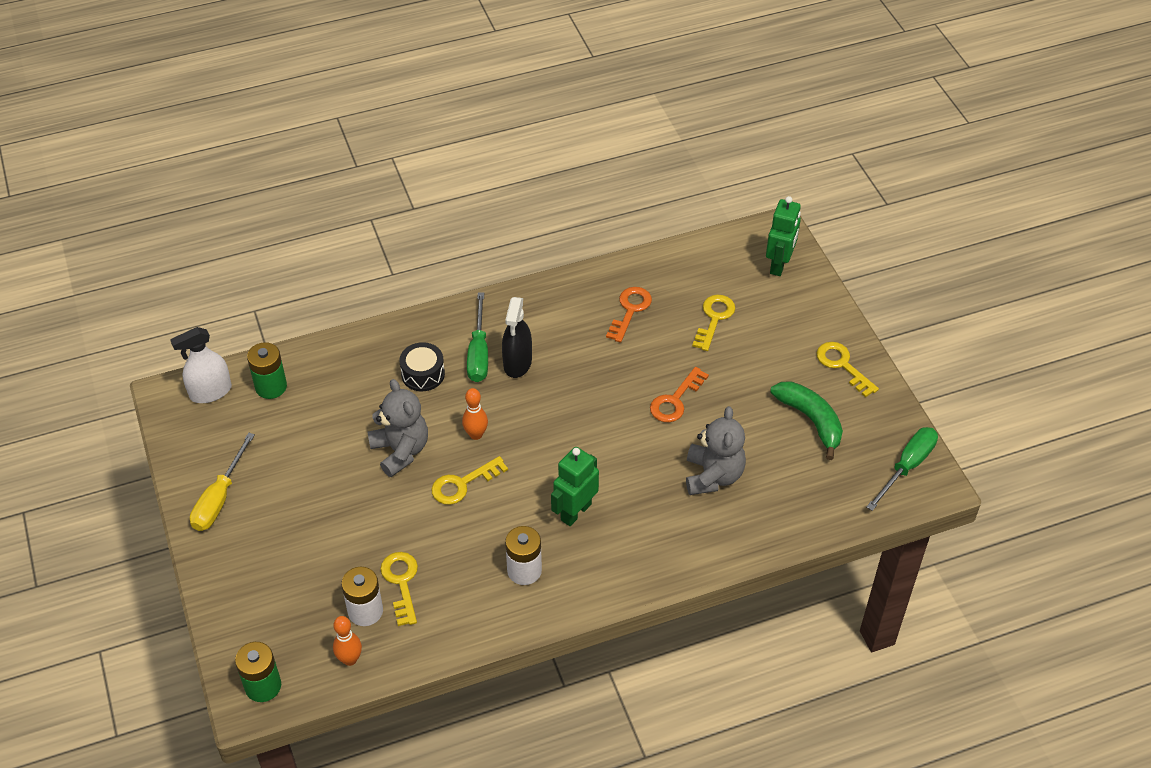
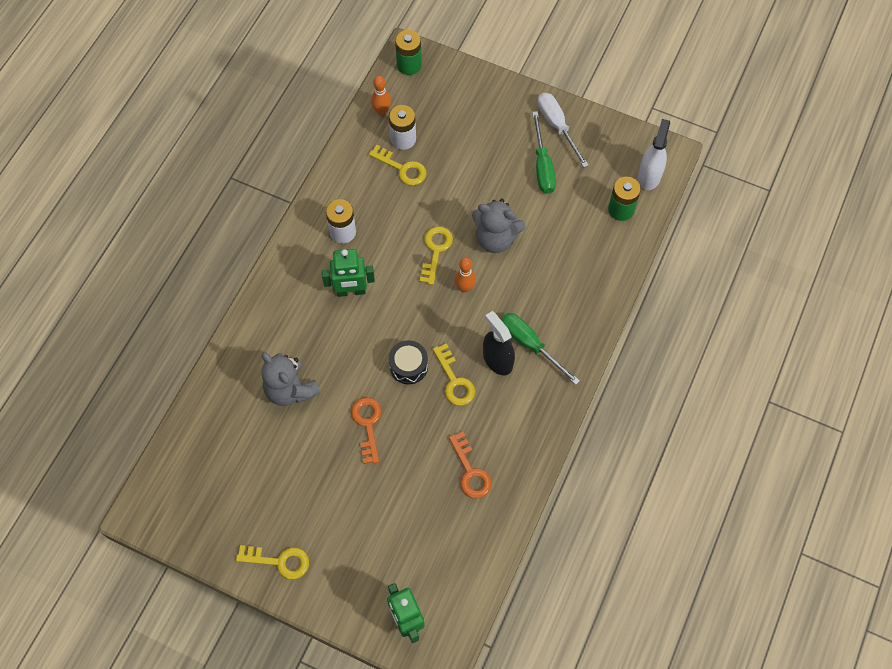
camera: 135 degrees right, 15 degrees up
(219, 498) = (557, 126): yellow screwdriver -> white screwdriver
(423, 374) = (545, 298): black drum -> black drum (408, 366)
(575, 512) = (351, 291): green robot -> green robot turned 90 degrees clockwise
(714, 318) = (406, 520): yellow key -> yellow key (454, 381)
(811, 420) = (263, 491): green banana -> none
(907, 466) = (168, 511): green screwdriver -> green screwdriver (542, 166)

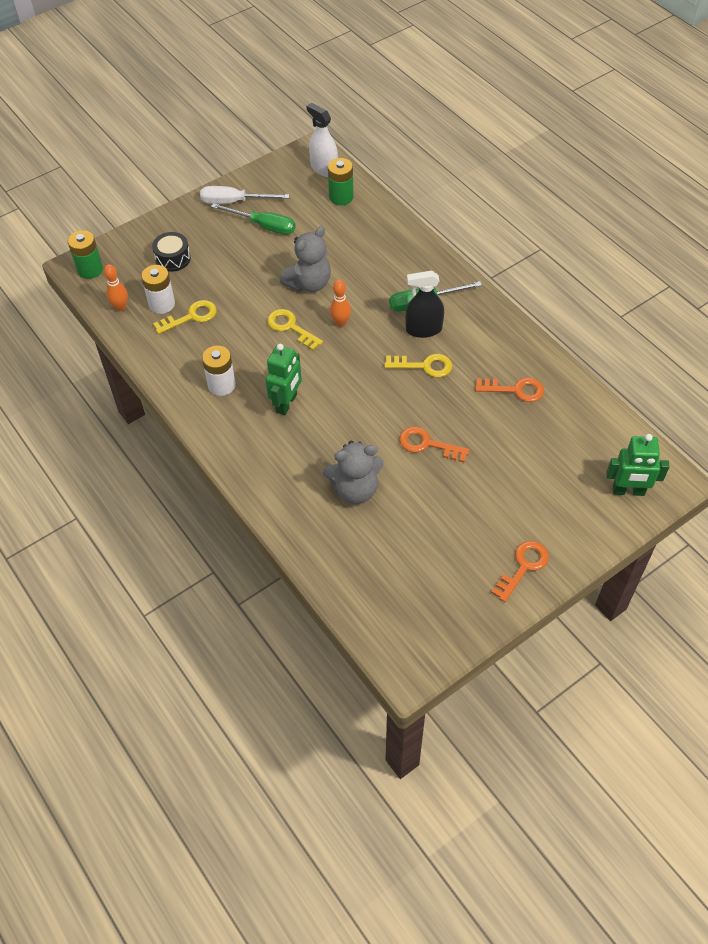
camera: 60 degrees left, 10 degrees down
(279, 561) = (523, 567): yellow key -> orange key
(408, 366) = (389, 392): black drum -> black drum (173, 258)

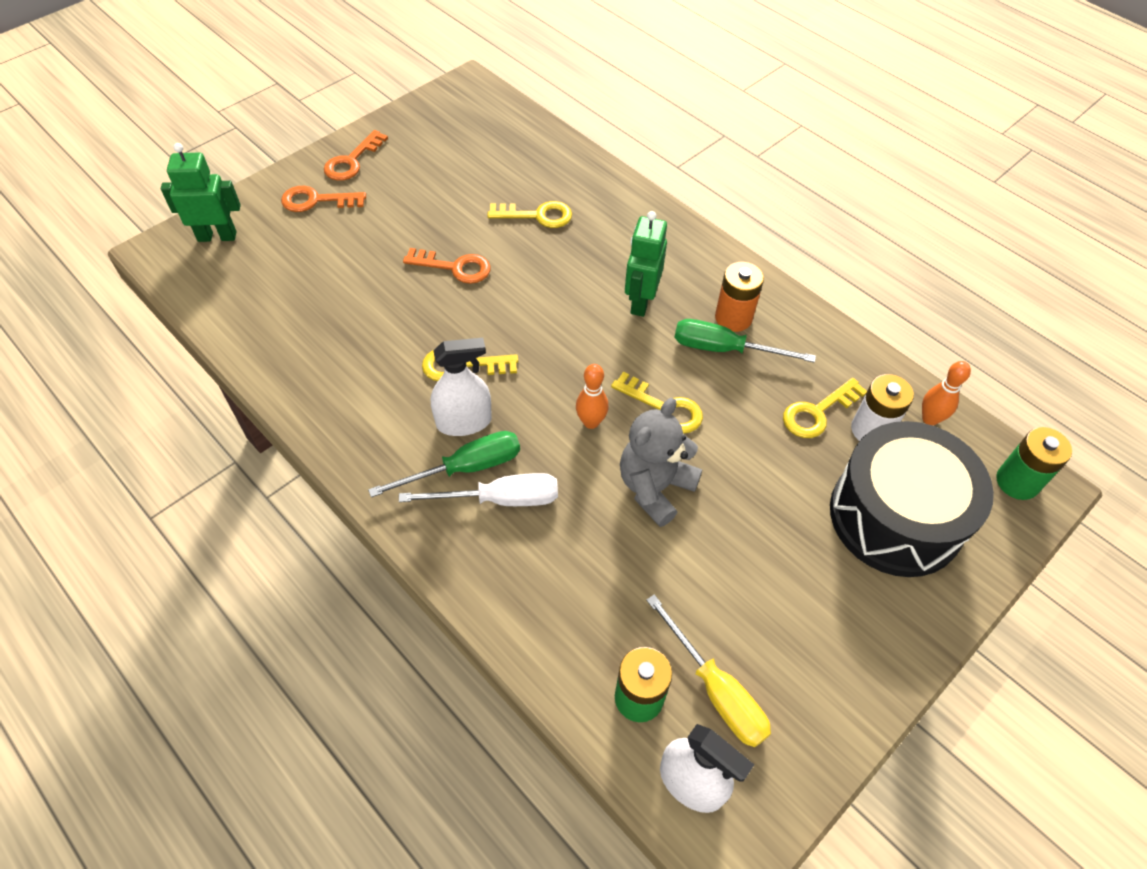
camera: 170 degrees right, 0 degrees up
(173, 258) = (895, 516): black drum -> black drum, size x2.19
(221, 385) = (733, 318): white battery -> orange battery
(234, 202) = (844, 662): white screwdriver -> white screwdriver (500, 499)
(263, 226) = (767, 605): green screwdriver -> green screwdriver (724, 349)
(302, 197) = (716, 690): none -> yellow screwdriver
(355, 489) = (537, 215): grey teddy bear -> yellow key
(423, 329) = (464, 422): black spray bottle -> white spray bottle
(515, 390) = (335, 343): orange key -> orange key (316, 201)

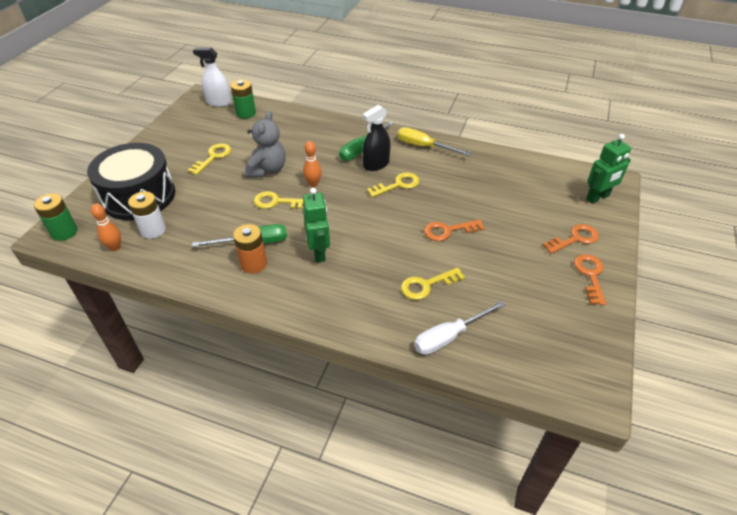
camera: 155 degrees right, 10 degrees down
(464, 422) = (376, 164): white spray bottle -> black spray bottle
(500, 499) = (337, 145): white screwdriver -> white screwdriver (449, 337)
(716, 690) = (216, 122): yellow screwdriver -> yellow screwdriver (424, 146)
(817, 412) = (187, 228): yellow key -> yellow key (213, 157)

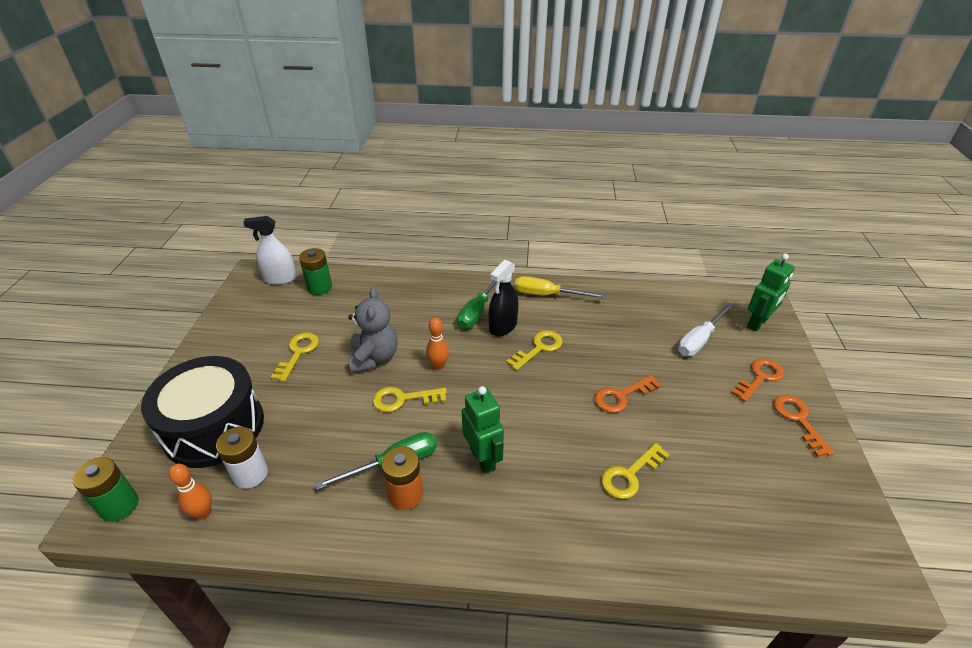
camera: 15 degrees left, 5 degrees down
(449, 337) = (688, 541): white screwdriver -> white screwdriver (699, 340)

